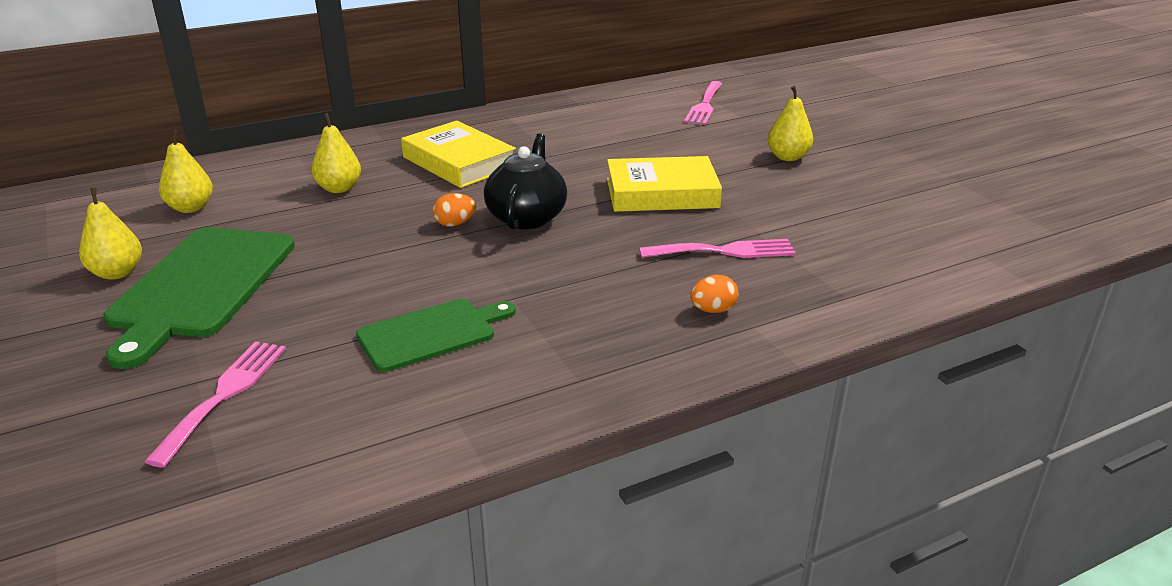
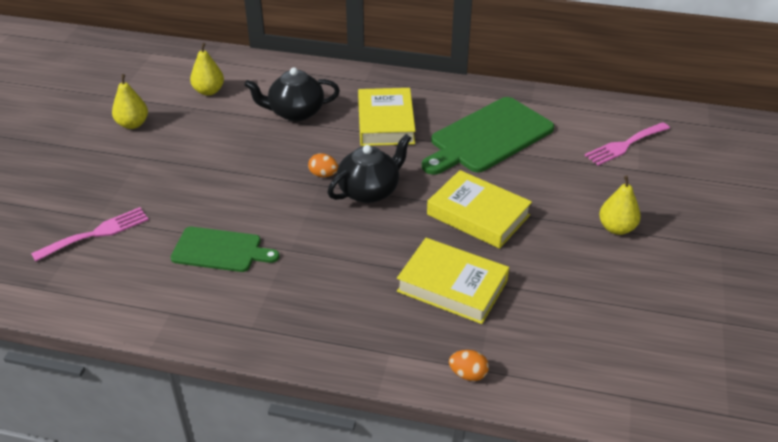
camera: 40 degrees right, 10 degrees up
(201, 286) = (157, 154): green cutting board -> green cutting board (488, 137)
(339, 188) = (295, 112): yellow pear -> black teapot
(713, 310) = (382, 326): orange egg -> orange egg (468, 374)
(724, 251) = (452, 286): pink fork -> yellow book

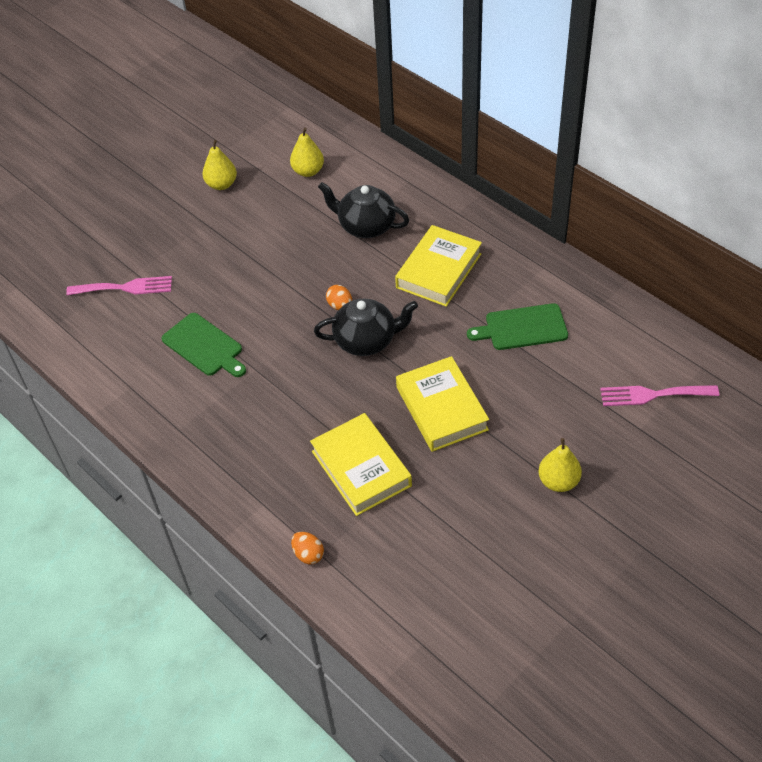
camera: 35 degrees right, 10 degrees up
(488, 137) = (522, 328): green cutting board -> green cutting board, size x0.61

